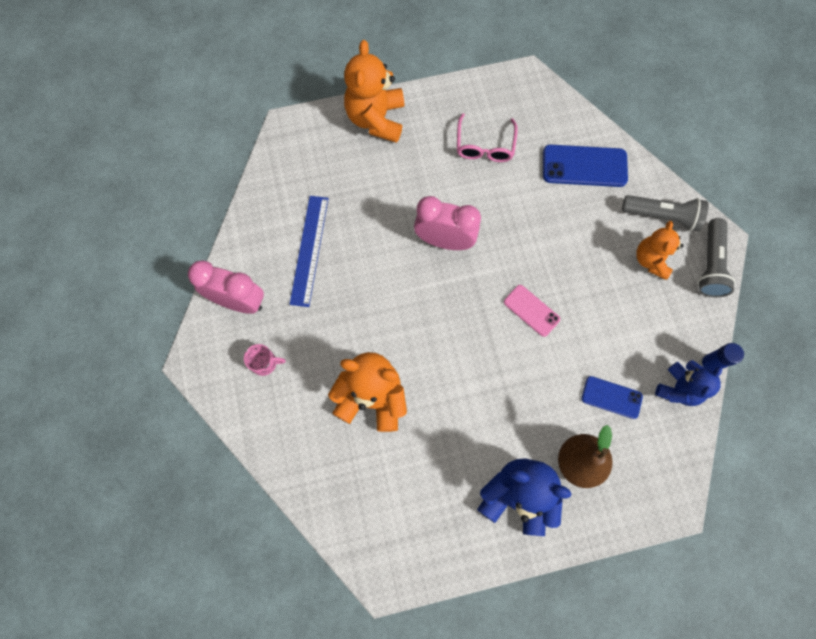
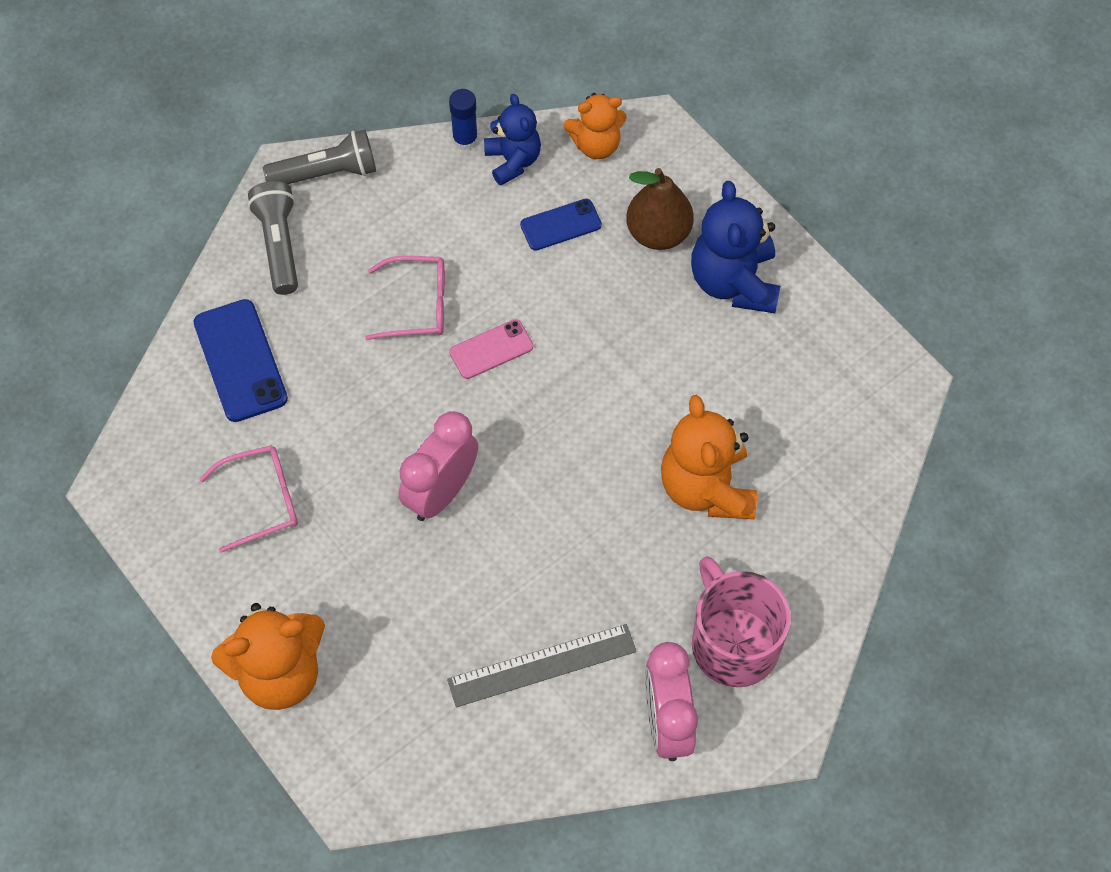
camera: 115 degrees left, 10 degrees down
(264, 363) = (733, 643): pink mug -> pink mug, size x2.24
(309, 250) = (542, 665): blue ruler -> grey ruler
(444, 241) = (441, 492): pink clock -> pink clock turned 45 degrees clockwise
(531, 310) = (491, 349): pink phone -> pink phone turned 45 degrees clockwise
(583, 280) = (418, 305): none -> pink glasses
(611, 397) = (561, 225): blue phone -> blue phone turned 75 degrees clockwise
(651, 260) = (351, 238): orange teddy bear -> orange teddy bear (596, 145)
(678, 389) = (513, 161): blue teddy bear -> blue teddy bear turned 60 degrees clockwise

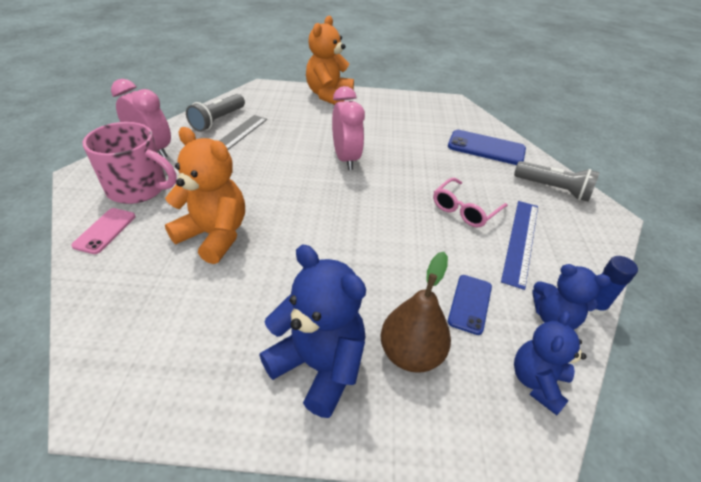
camera: 130 degrees right, 20 degrees down
(262, 500) = (405, 122): pink glasses -> none
(327, 173) = (600, 230): grey flashlight -> grey flashlight (218, 121)
(422, 230) = (521, 241): none -> blue ruler
(491, 349) = (405, 217): pink phone -> pink phone (105, 231)
(596, 145) = (537, 382): orange teddy bear -> blue teddy bear

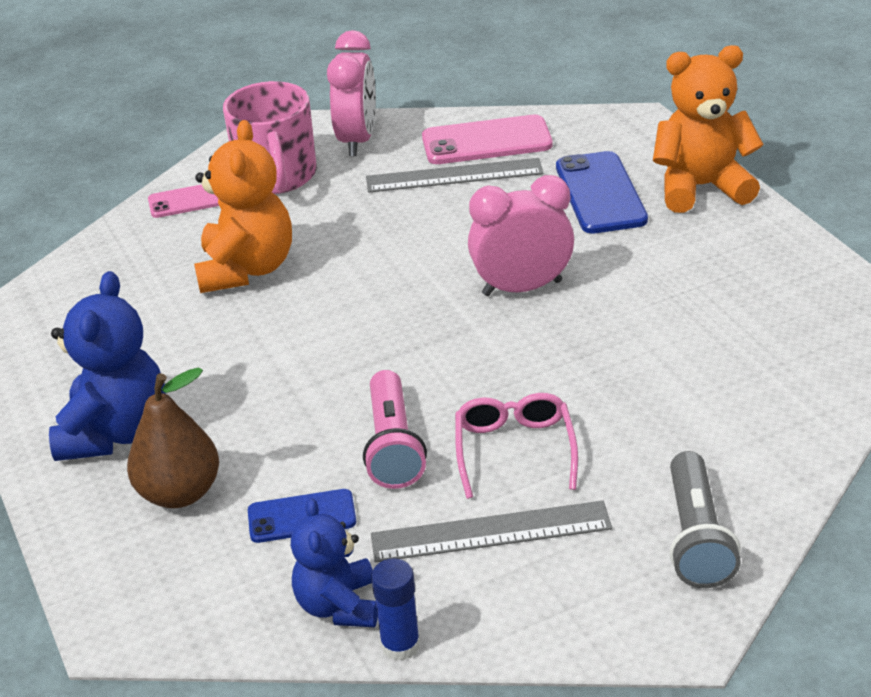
camera: 65 degrees right, 5 degrees down
(218, 121) = (486, 141): grey flashlight -> pink phone
(346, 159) = (522, 288): pink clock -> pink clock turned 150 degrees counterclockwise
(433, 245) = (393, 446): none -> pink flashlight
(465, 210) = (514, 450): pink glasses -> pink glasses turned 75 degrees clockwise
(486, 148) = (748, 417): blue phone -> blue phone (600, 193)
(521, 241) = (491, 532): blue ruler -> grey ruler
(537, 382) = (210, 612): blue teddy bear -> none

